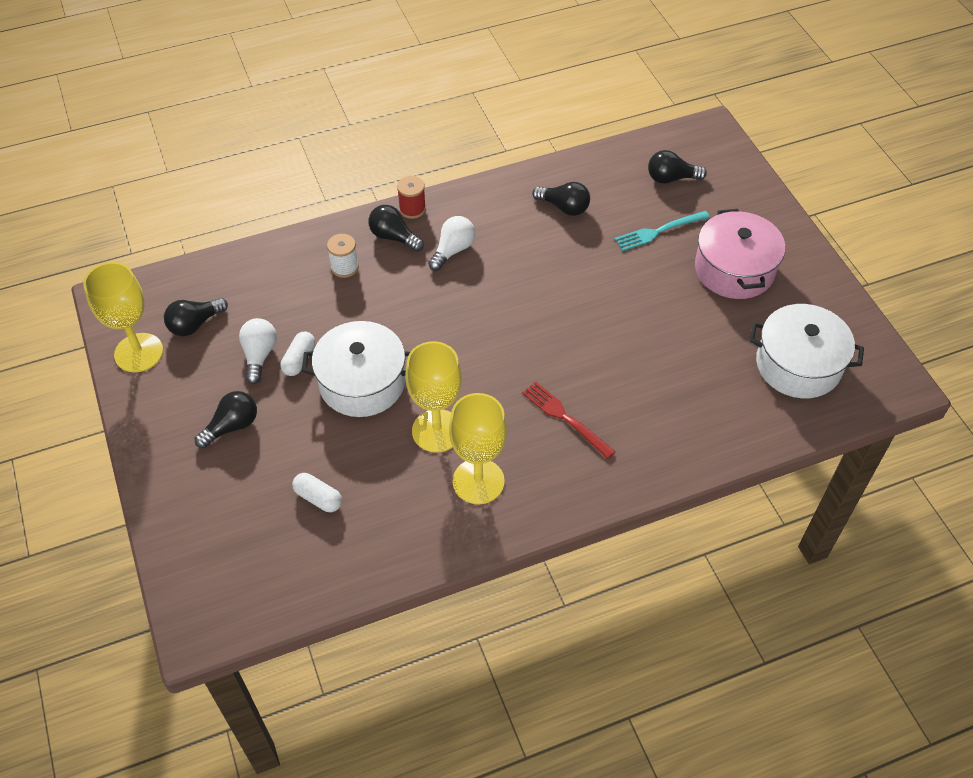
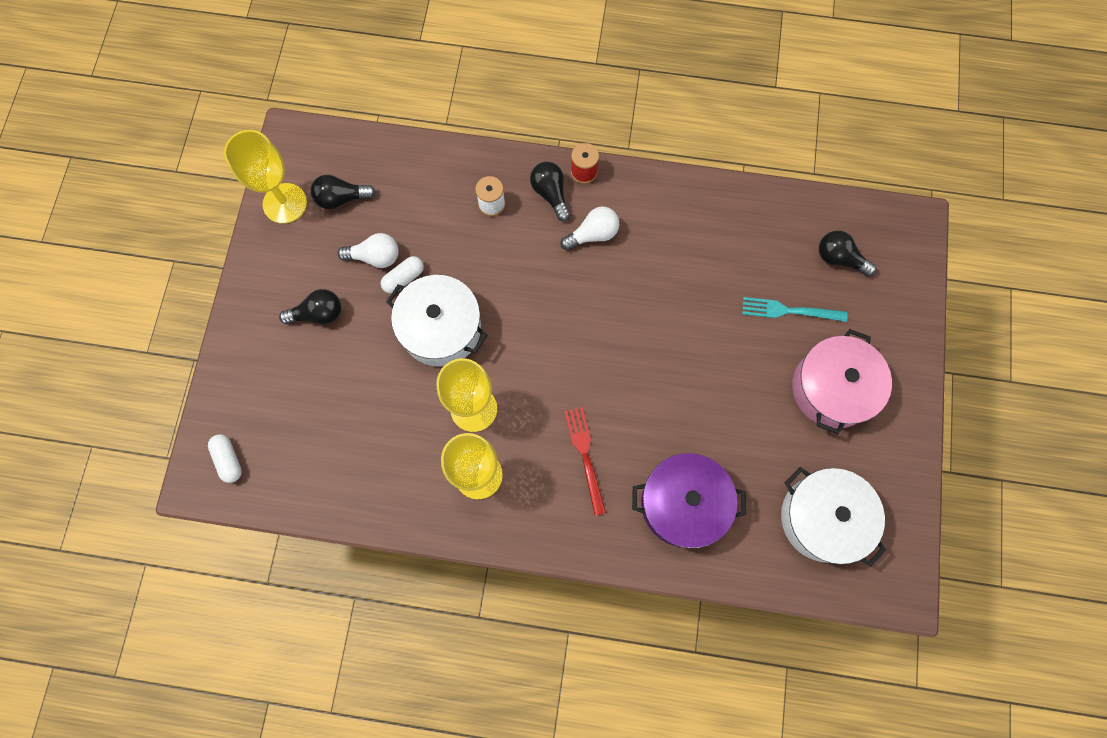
camera: 30 degrees right, 20 degrees up
(259, 355) = (375, 257): white light bulb -> white light bulb turned 60 degrees clockwise
(318, 498) = (347, 418): white capsule -> white capsule (229, 460)
(564, 207) = (719, 239): black light bulb -> none
(677, 412) = (683, 504): none -> purple pot

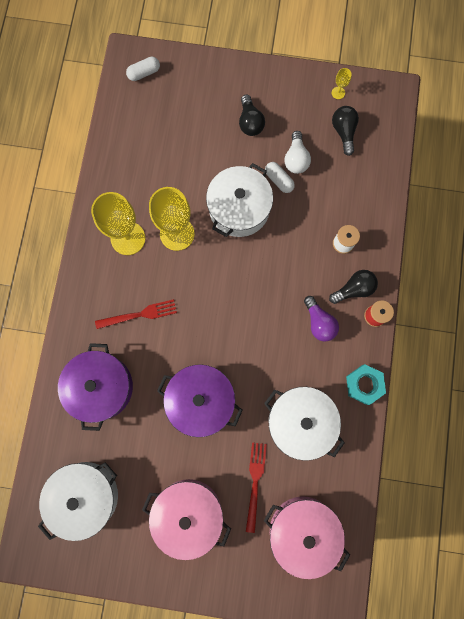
camera: 90 degrees right, 5 degrees up
(285, 203) = (338, 93): yellow goblet -> yellow goblet, size x0.41
(593, 234) = (319, 322): white light bulb -> purple light bulb
(667, 187) = (364, 384): none -> turquoise nut
(694, 375) = (201, 400): none -> purple pot
(714, 258) = (300, 422): none -> white pot
(788, 311) = (255, 482): turquoise fork -> red fork
(839, 258) = (302, 531): black light bulb -> pink pot

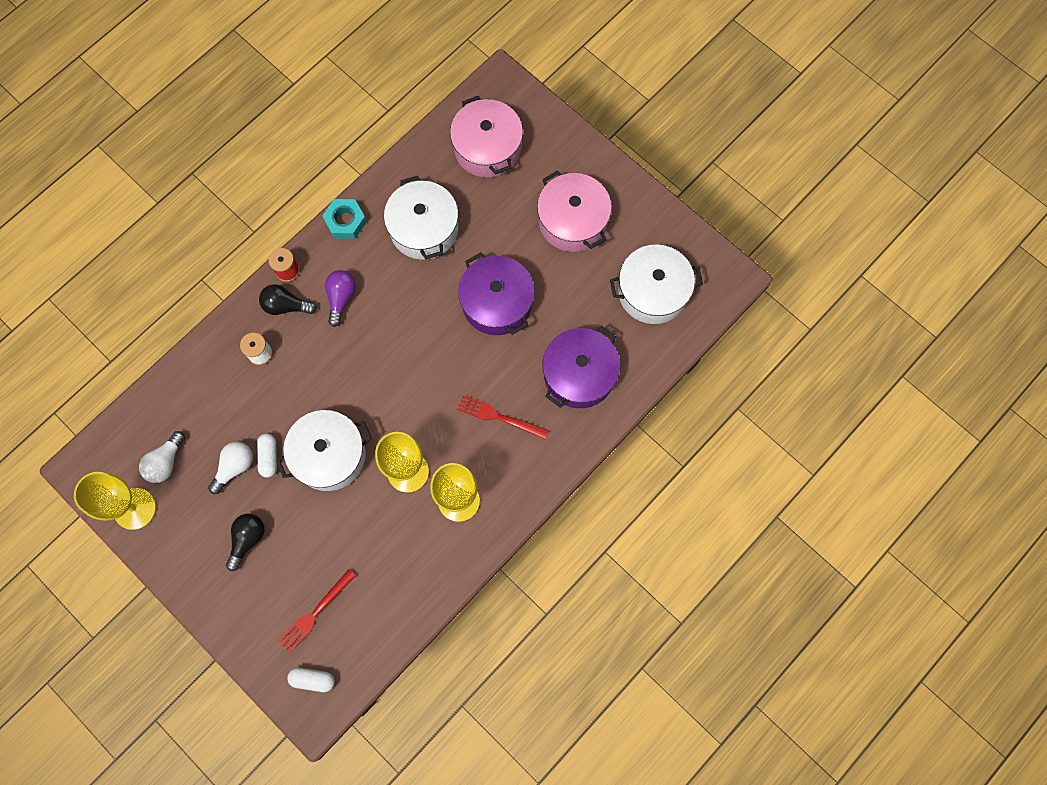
camera: 145 degrees left, 5 degrees down
(255, 482) = (499, 208): red fork -> red fork (315, 613)
(338, 93) = (134, 508): yellow goblet -> yellow goblet, size x2.42
(343, 132) = (166, 462): black light bulb -> white light bulb

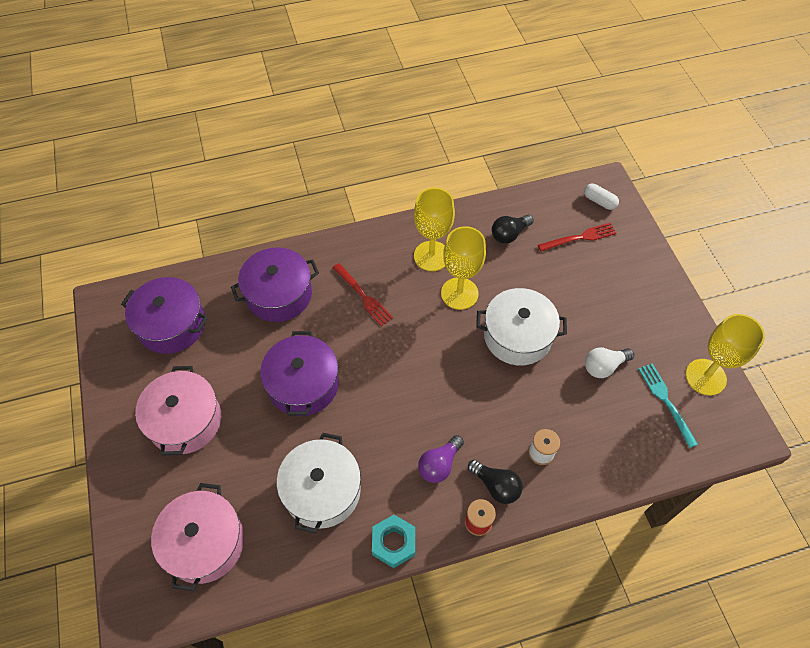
camera: 150 degrees left, 15 degrees down
(166, 462) = (665, 401): white light bulb -> turquoise fork
(247, 539) = (613, 308): black light bulb -> black light bulb (509, 234)
(269, 457) = (570, 360): white capsule -> none
(652, 292) = (172, 325): white pot -> purple pot

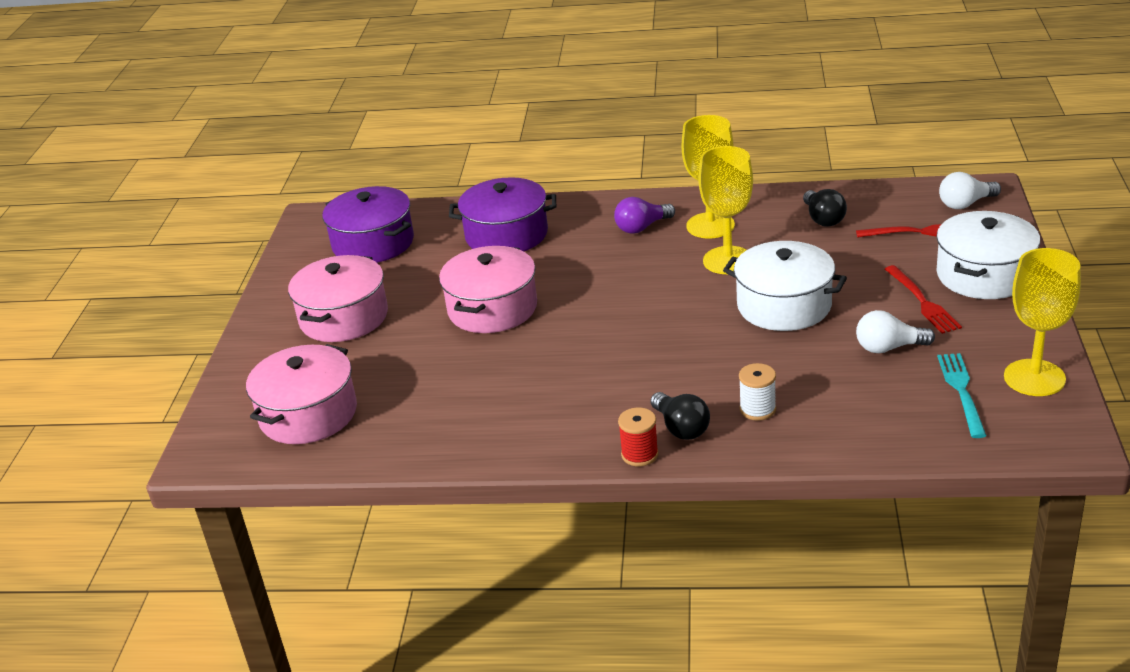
camera: 25 degrees right, 25 degrees down
(303, 384) = (492, 308): purple pot -> pink pot
(322, 490) = (464, 396): white pot -> white pot (984, 275)
(363, 296) = (606, 248): red fork -> red fork (923, 302)
(393, 543) = (524, 453): turquoise nut -> none
(439, 464) = (619, 398): purple light bulb -> purple light bulb (642, 227)
(509, 234) = (823, 219): black light bulb -> black light bulb turned 90 degrees counterclockwise
(599, 201) = (965, 204): white capsule -> white light bulb

